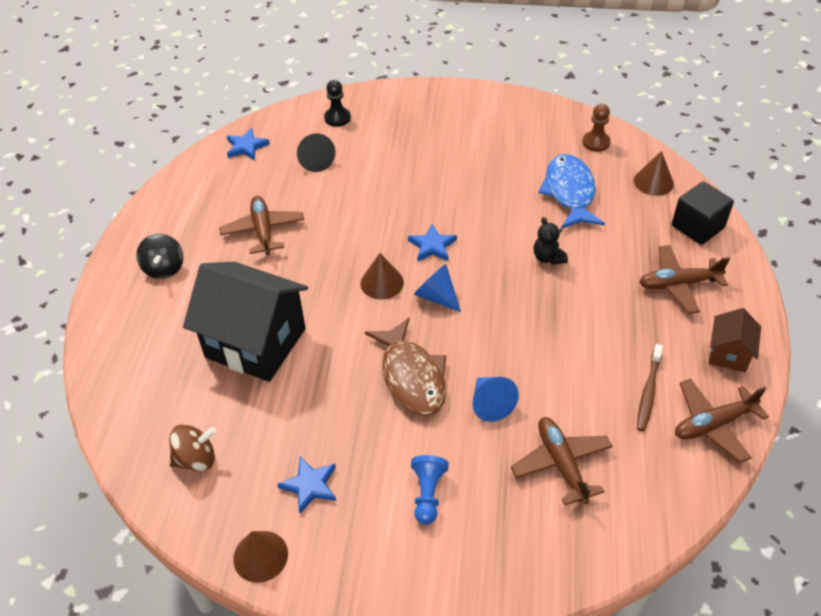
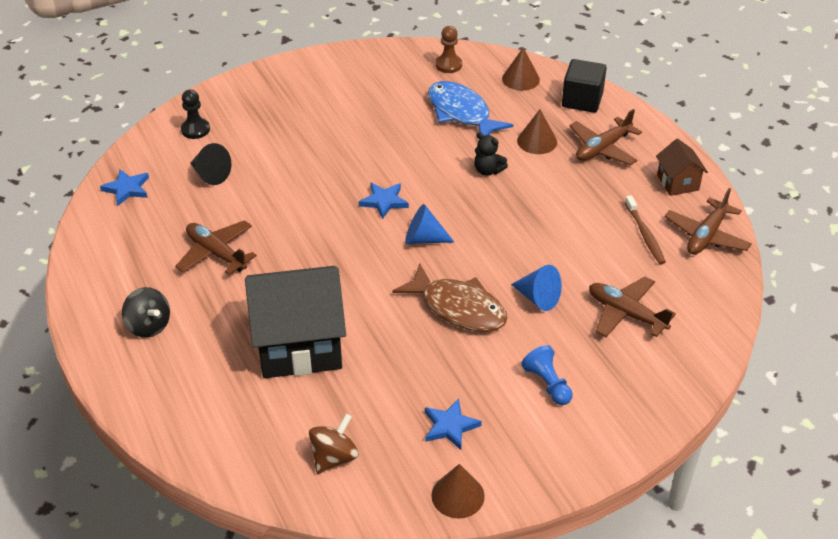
camera: 35 degrees left, 5 degrees down
(382, 282) = (367, 248): brown cone -> brown cone (537, 141)

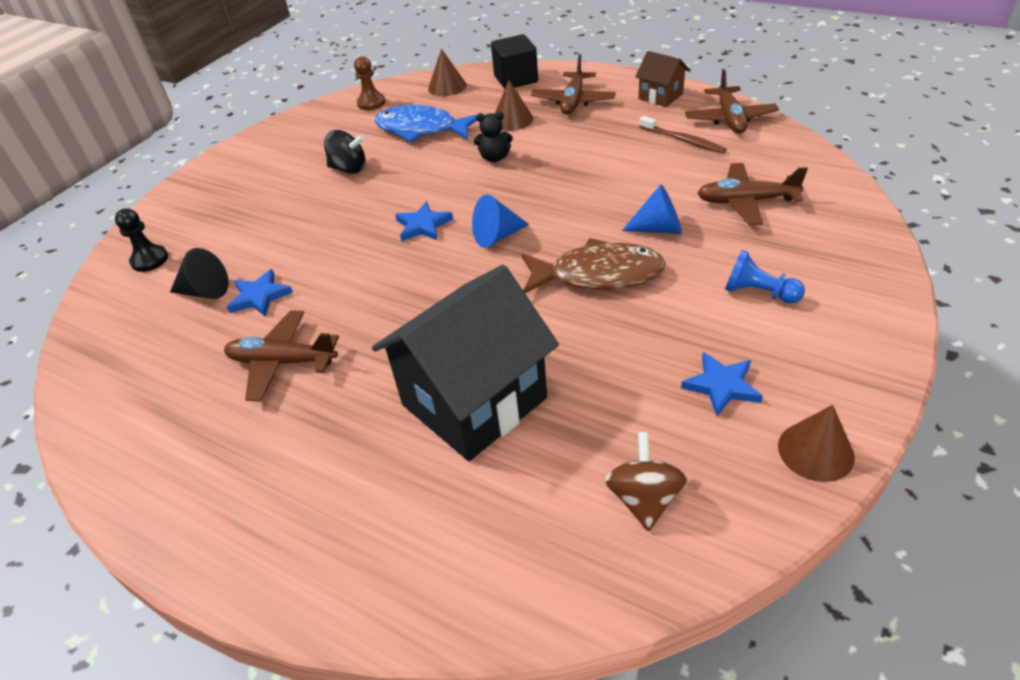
camera: 30 degrees left, 0 degrees up
(127, 189) = (108, 354): blue star -> blue star (260, 296)
(148, 326) = (264, 488): black spinning top -> black spinning top (349, 169)

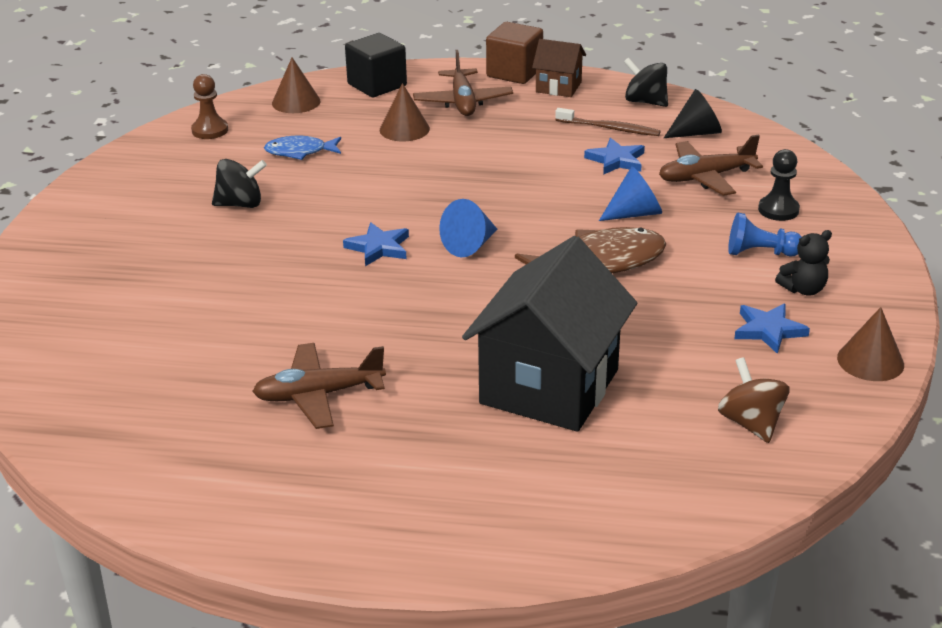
camera: 25 degrees left, 10 degrees down
(150, 260) = (59, 333): black pawn -> black pawn (778, 210)
(205, 291) = (164, 350): black cone -> black cone (696, 133)
(260, 296) = (238, 343): blue star -> blue star (616, 160)
(421, 129) = (300, 152): blue fish -> blue fish, size x0.58
(494, 158) = (412, 171): black teddy bear -> black teddy bear (803, 289)
(631, 80) = (514, 73): none -> brown cube
(729, 119) = (645, 102): brown plane -> black spinning top

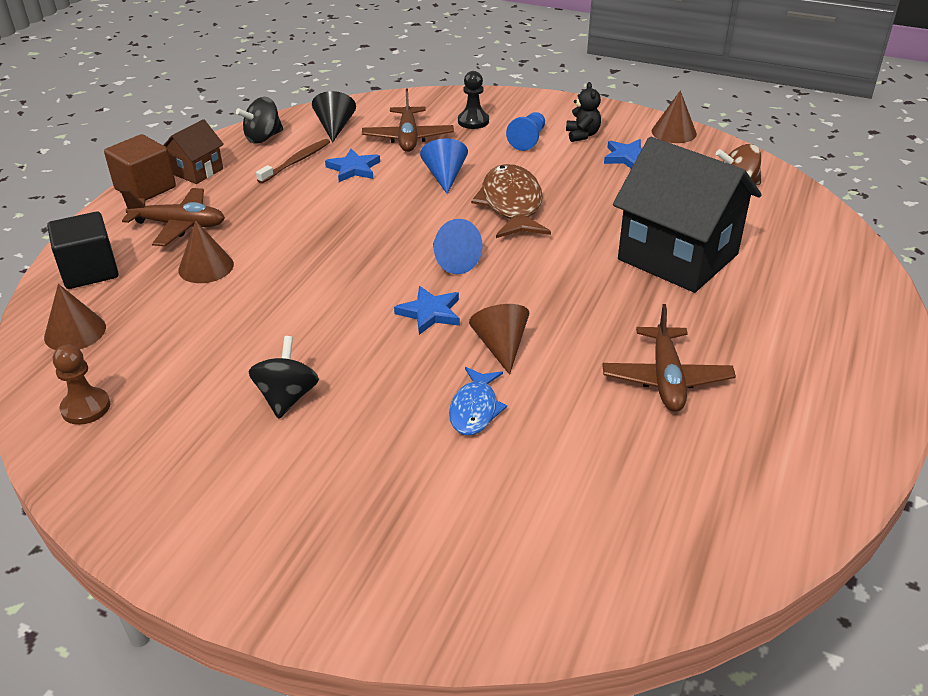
camera: 75 degrees left, 5 degrees up
(300, 152) = (199, 342): blue fish -> blue fish (475, 409)
(340, 293) = (501, 346): none -> brown cone

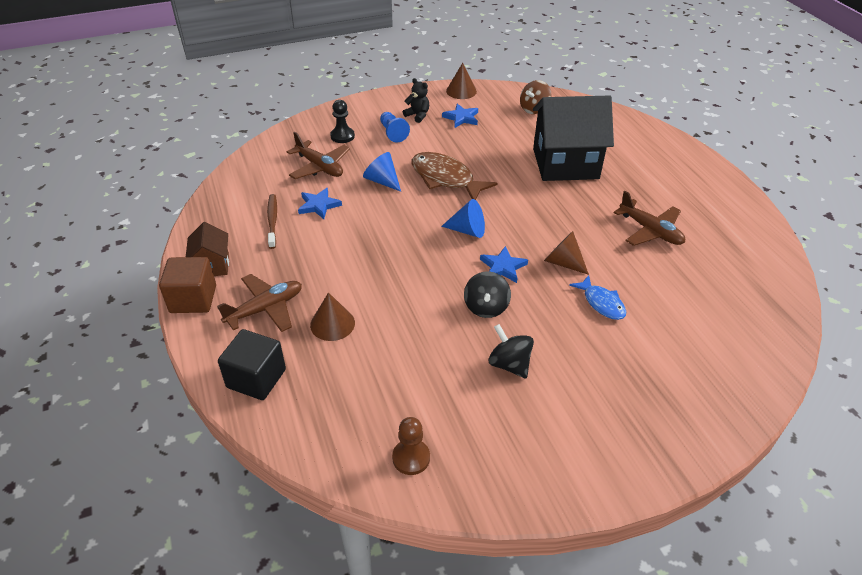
camera: 45 degrees left, 5 degrees up
(75, 332) = (319, 422): brown cone -> none
(263, 138) = (220, 216): black spinning top -> black spinning top (486, 307)
(335, 127) = (259, 183): black cone -> none

